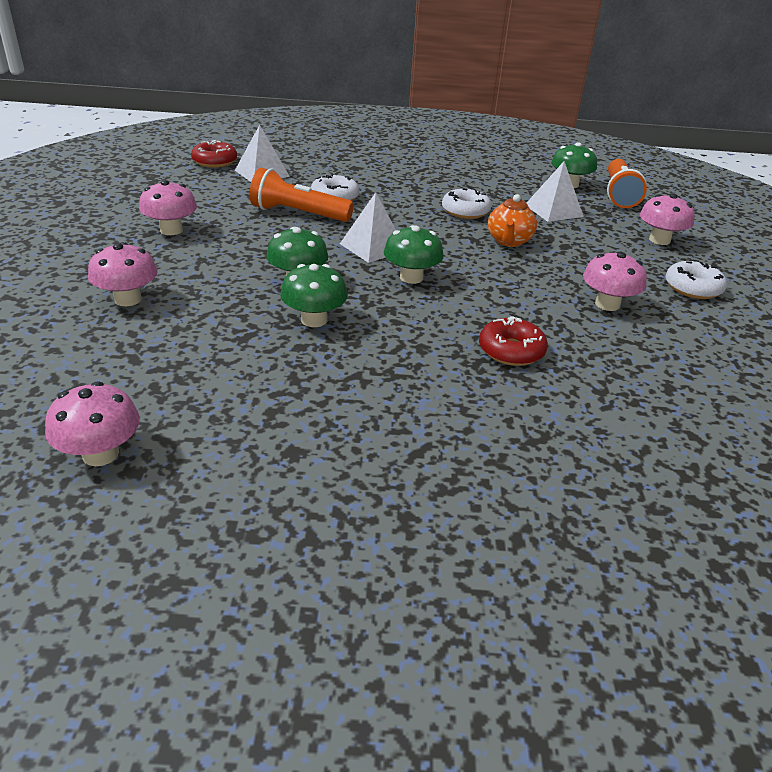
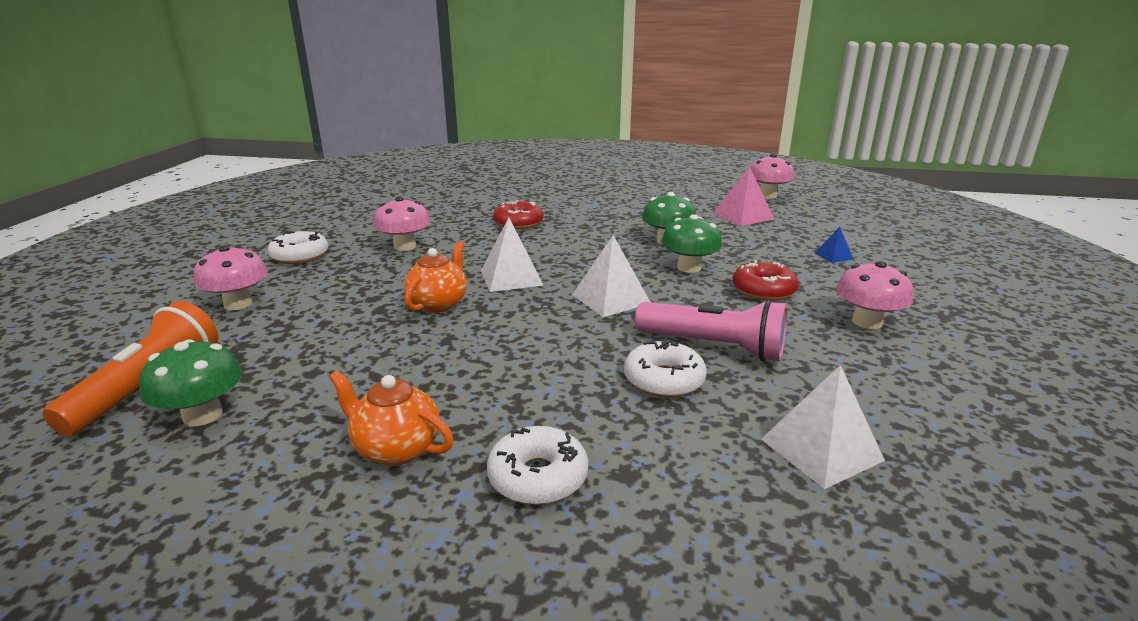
camera: 170 degrees left, 10 degrees down
(128, 299) = (833, 256): pink mushroom -> blue pyramid
(189, 380) = (743, 216): none -> pink pyramid
(214, 162) = (953, 495): red donut -> red donut (763, 290)
(298, 214) = (713, 347): orange flashlight -> pink flashlight
(411, 277) = (576, 268): green mushroom -> none
(462, 174) = (396, 448): none -> orange teapot
(465, 211) = (461, 350): white donut -> white donut (538, 477)
(553, 210) = (318, 352): white pyramid -> white pyramid (511, 277)

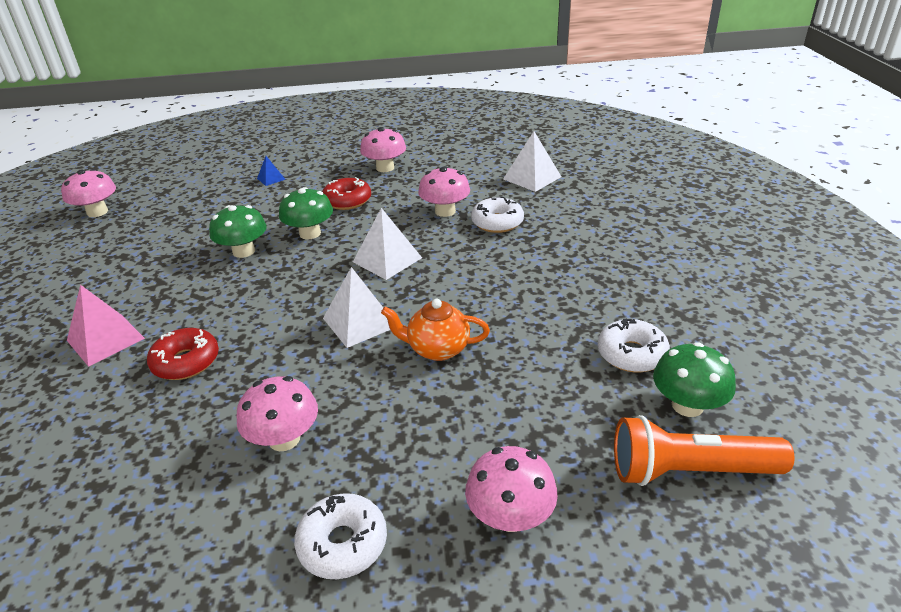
camera: 105 degrees left, 10 degrees up
(396, 448) = (638, 297): orange teapot -> none
(538, 477) = (617, 244): white donut -> white donut (631, 354)
(713, 347) = (445, 211): pink flashlight -> pink mushroom
(743, 216) = (166, 220): pink pyramid -> pink pyramid (105, 339)

